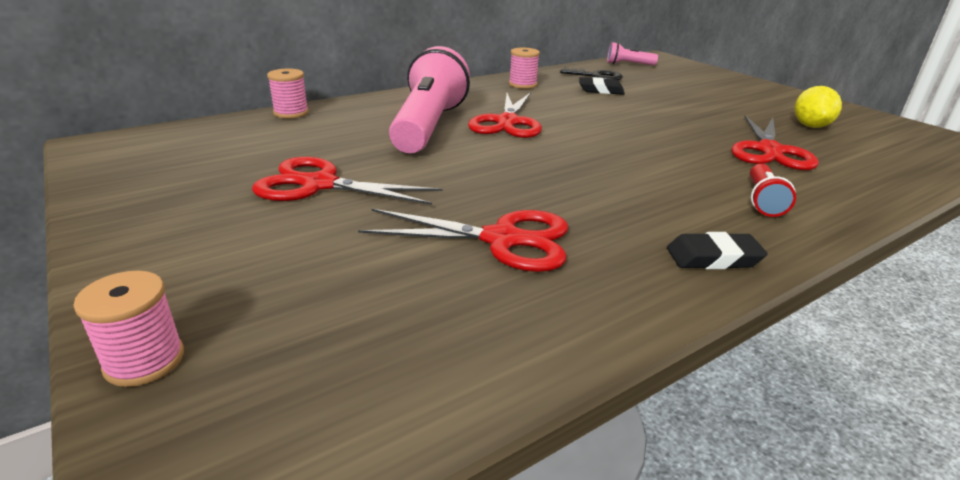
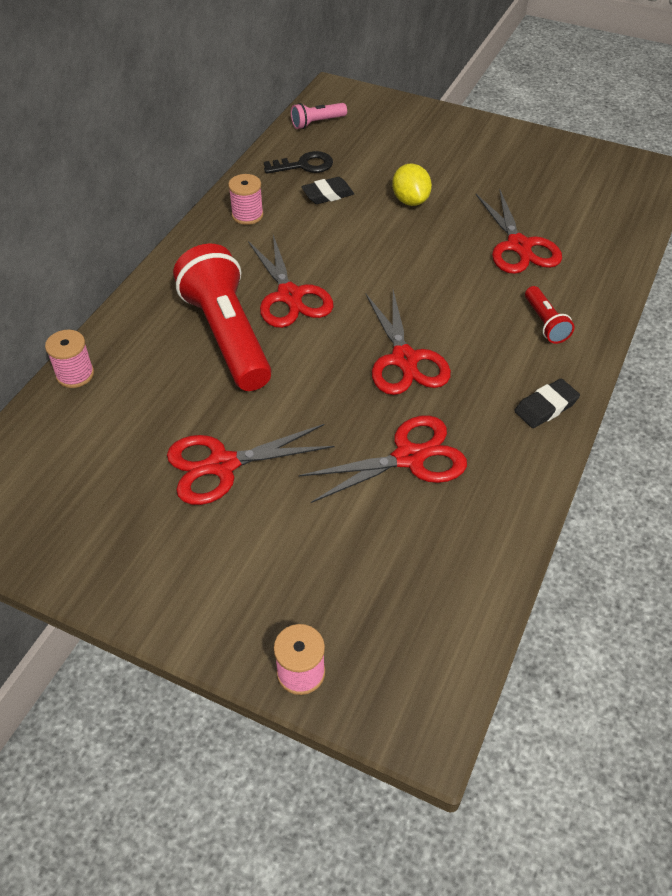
camera: 30 degrees left, 20 degrees up
(428, 126) = (227, 336): pink flashlight -> red flashlight
(573, 179) = (404, 360): none -> red scissors
(810, 126) = (531, 188): yellow lemon -> yellow lemon (410, 201)

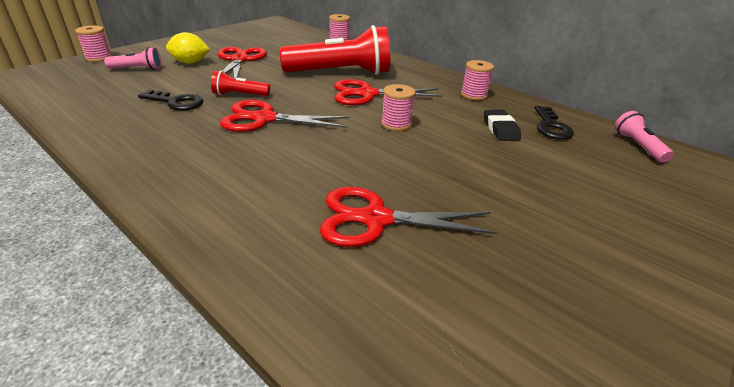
camera: 105 degrees right, 15 degrees down
(323, 575) = (137, 69): none -> pink flashlight
(357, 260) = (396, 124): none -> pink spool
(409, 457) = (176, 102): red scissors -> black key
(410, 201) = (484, 168): yellow lemon -> yellow lemon (190, 62)
(545, 323) = (239, 197): red flashlight -> red flashlight (240, 95)
(546, 407) = (144, 164): black eraser -> none

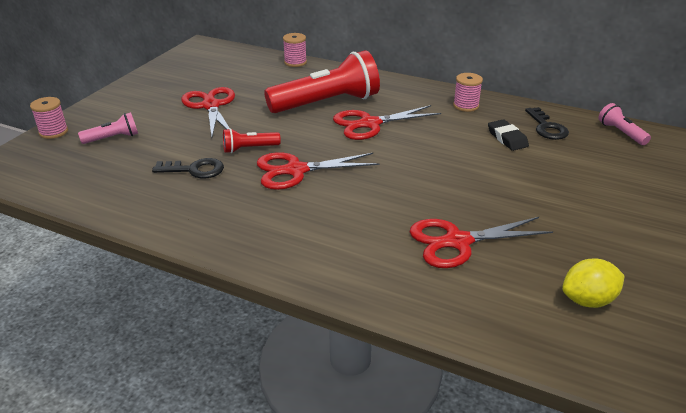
camera: 15 degrees left, 0 degrees up
(190, 62) = (162, 119): yellow lemon -> yellow lemon (588, 300)
(396, 124) = (417, 151): pink spool -> none

